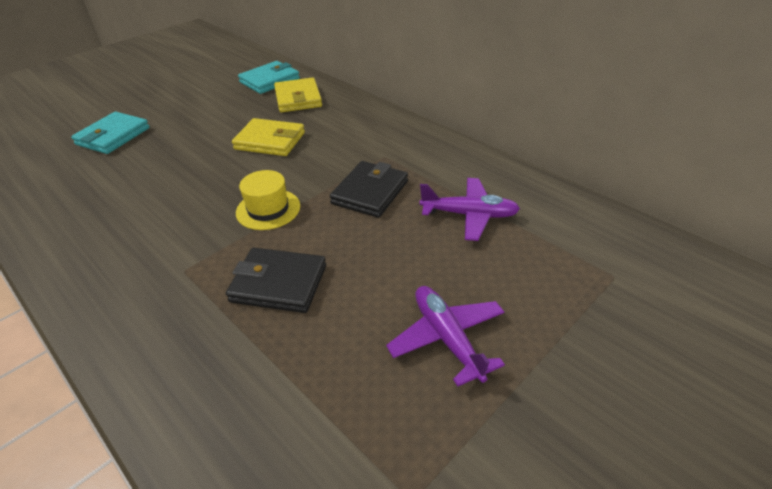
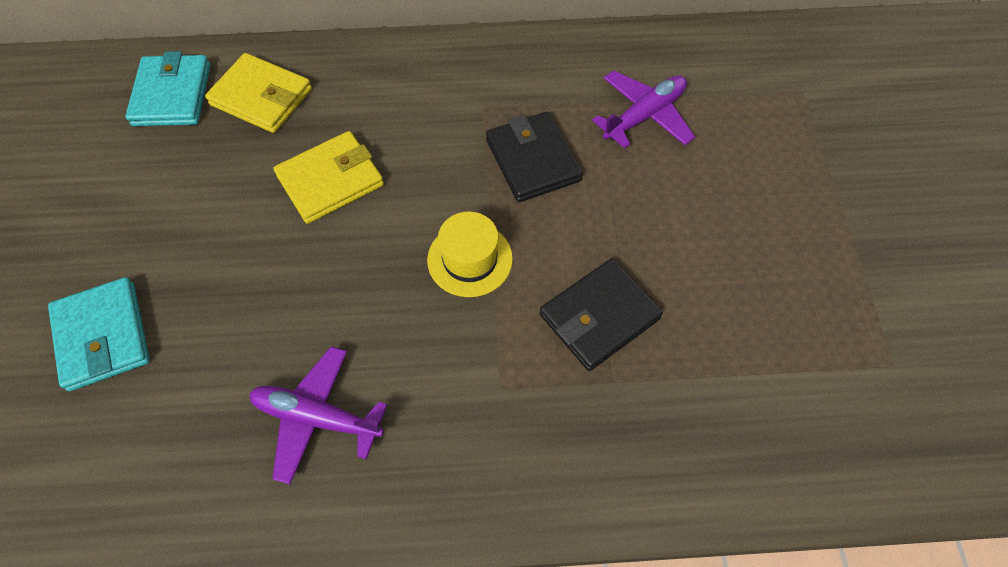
camera: 50 degrees left, 20 degrees up
(447, 338) = (773, 241): purple plane -> purple plane (317, 417)

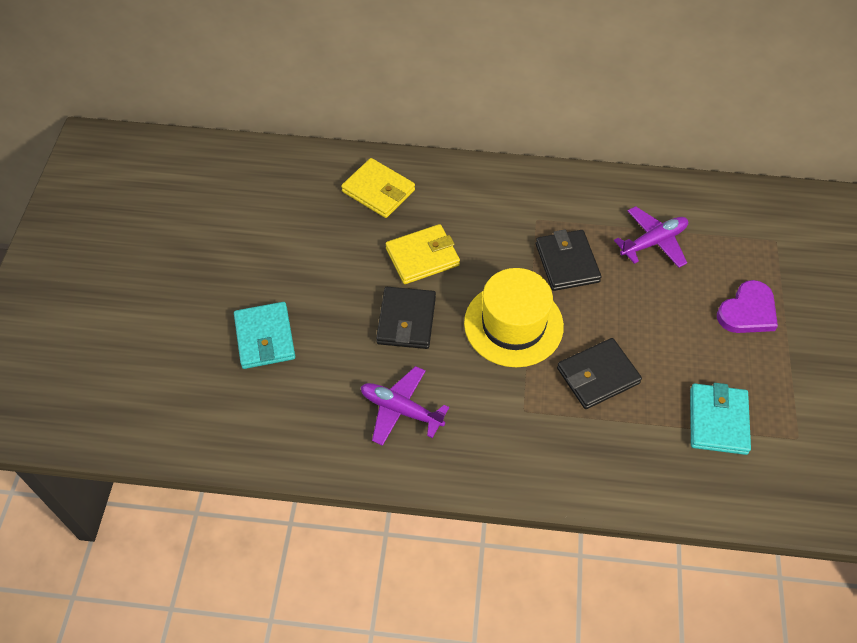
camera: 10 degrees right, 5 degrees down
(172, 95) = (316, 180): turquoise wallet -> turquoise wallet (718, 421)
(315, 277) = (406, 320): none -> black wallet
(470, 259) = (513, 324): yellow hat -> yellow hat, size x1.67
(786, 192) = (747, 311): none -> purple heart

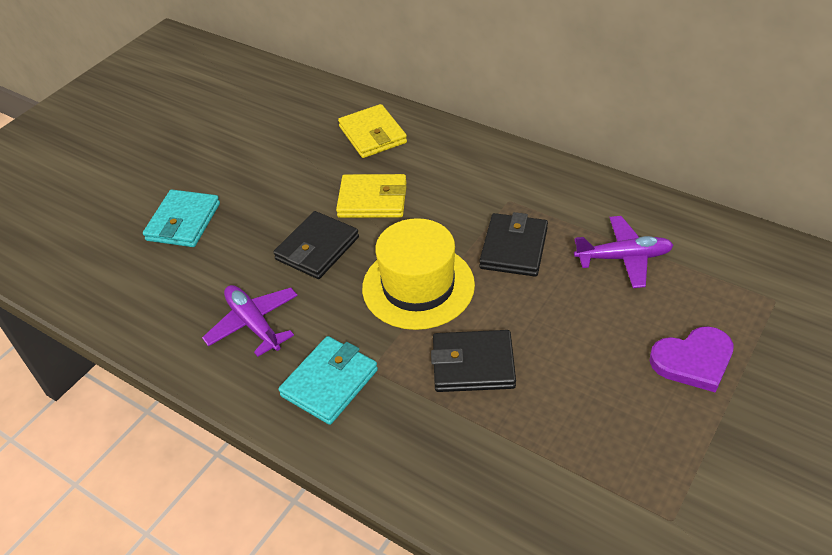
camera: 30 degrees right, 10 degrees down
(718, 421) = (581, 461): turquoise wallet -> turquoise wallet (329, 383)

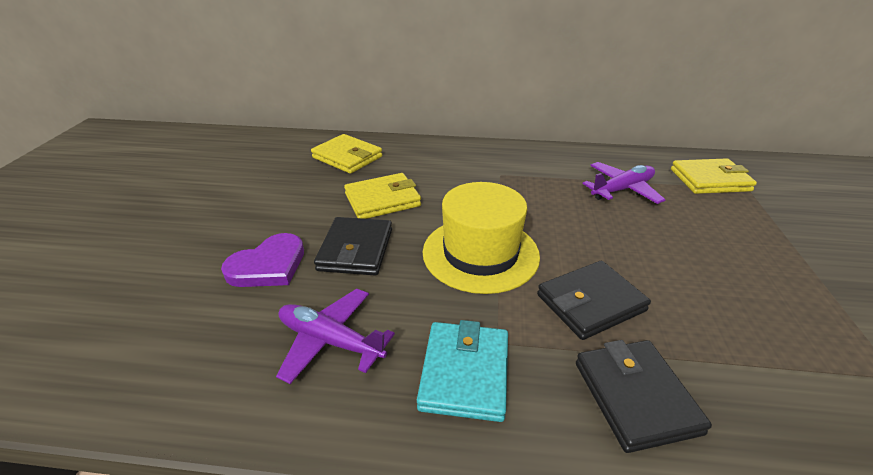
camera: 30 degrees left, 10 degrees down
(183, 222) = (183, 265): turquoise wallet -> none
(514, 248) = (535, 204): black wallet -> black wallet (635, 397)
(693, 361) = (748, 242): purple heart -> purple heart (268, 265)
(742, 275) = (710, 180): none -> yellow wallet

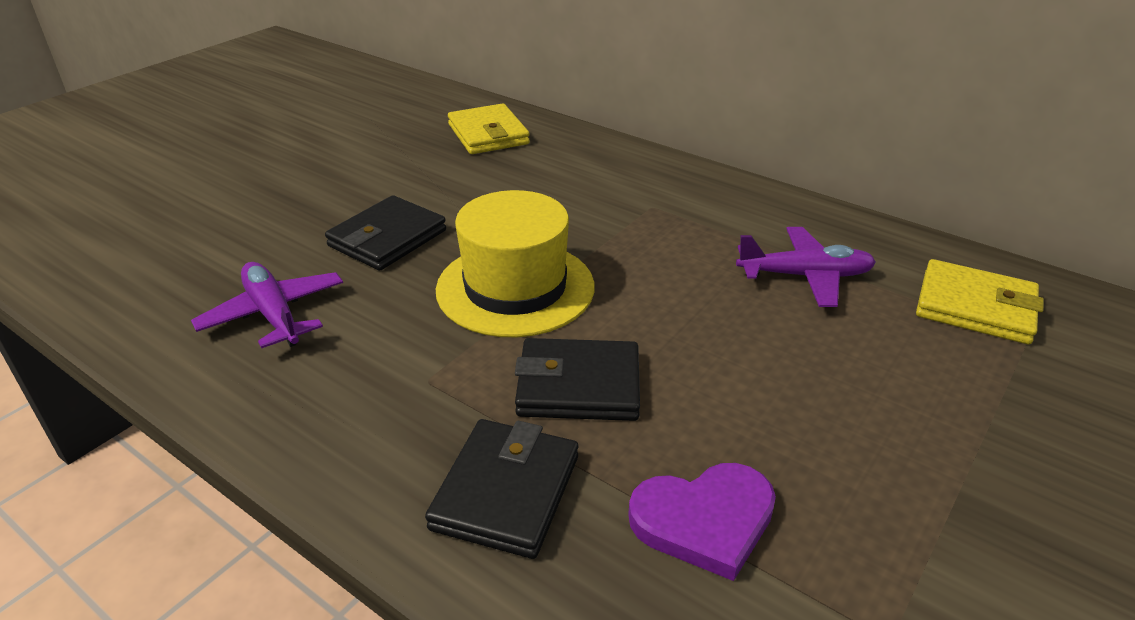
camera: 30 degrees right, 0 degrees up
(268, 265) = (291, 225): purple heart -> purple heart (704, 520)
(382, 200) = (473, 194): yellow wallet -> none
(464, 373) = (360, 393): turquoise wallet -> none

